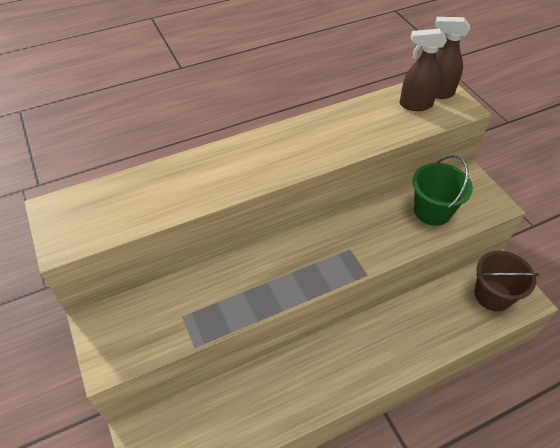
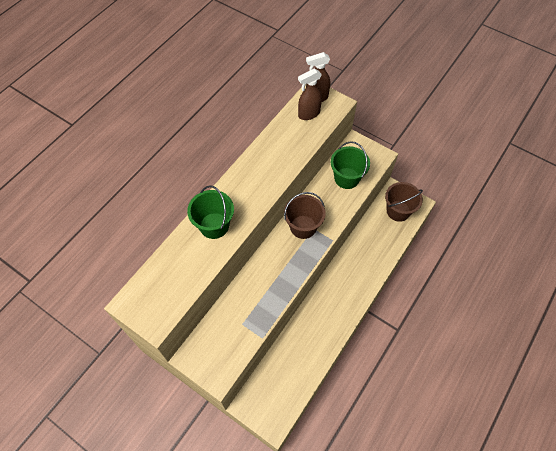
camera: 30 degrees left, 10 degrees up
(212, 172) = (214, 225): none -> green bucket
(337, 241) = (303, 227): none -> brown bucket

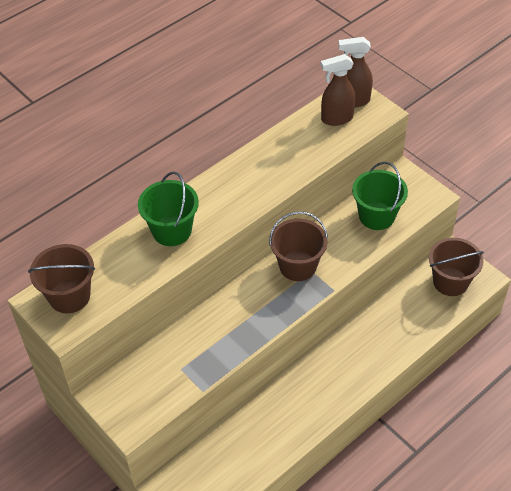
camera: 15 degrees right, 10 degrees down
(151, 295) = (69, 296): none -> brown bucket

